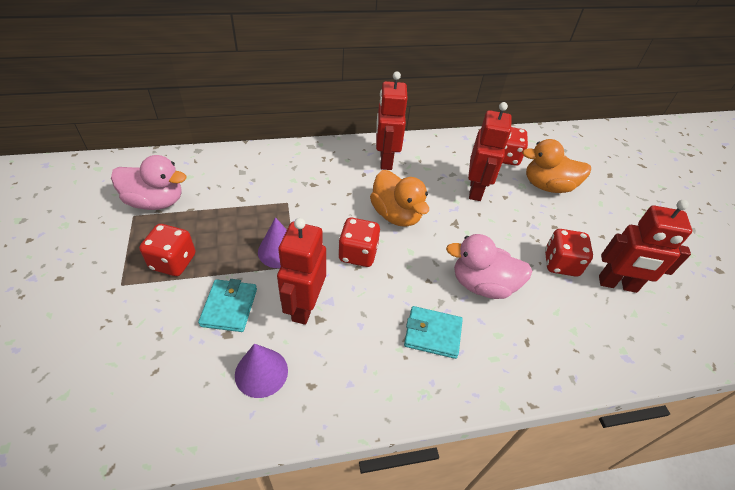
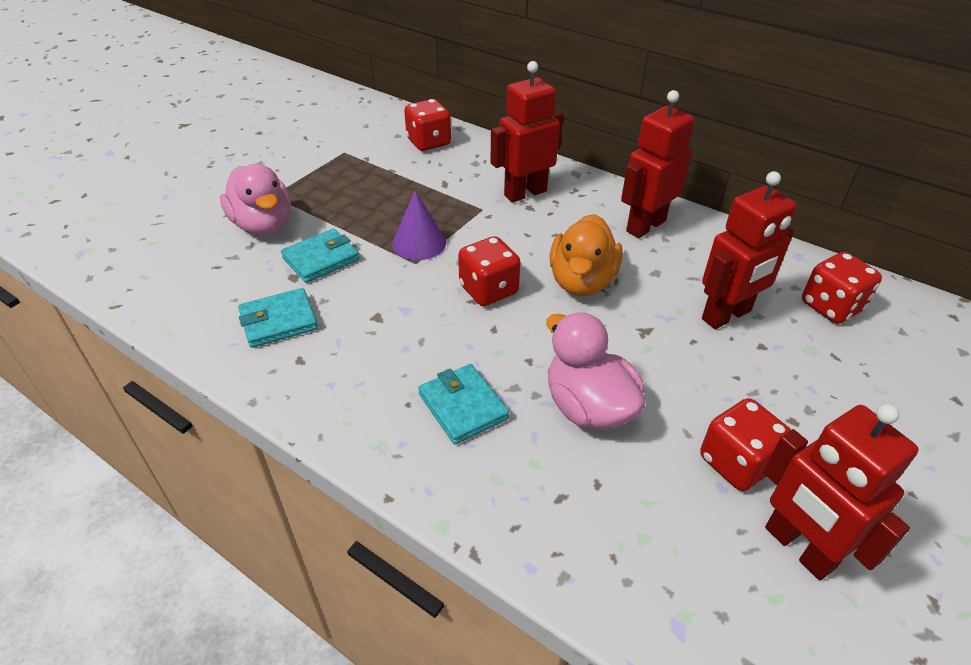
camera: 50 degrees right, 5 degrees down
(155, 201) = (373, 150): pink duck -> pink duck (263, 225)
(173, 262) = (327, 201): red dice -> red dice (428, 142)
(261, 372) = (279, 321): purple cone -> turquoise wallet
(304, 306) = (378, 299): red robot -> red robot (525, 193)
(547, 186) = (856, 373): orange duck -> none

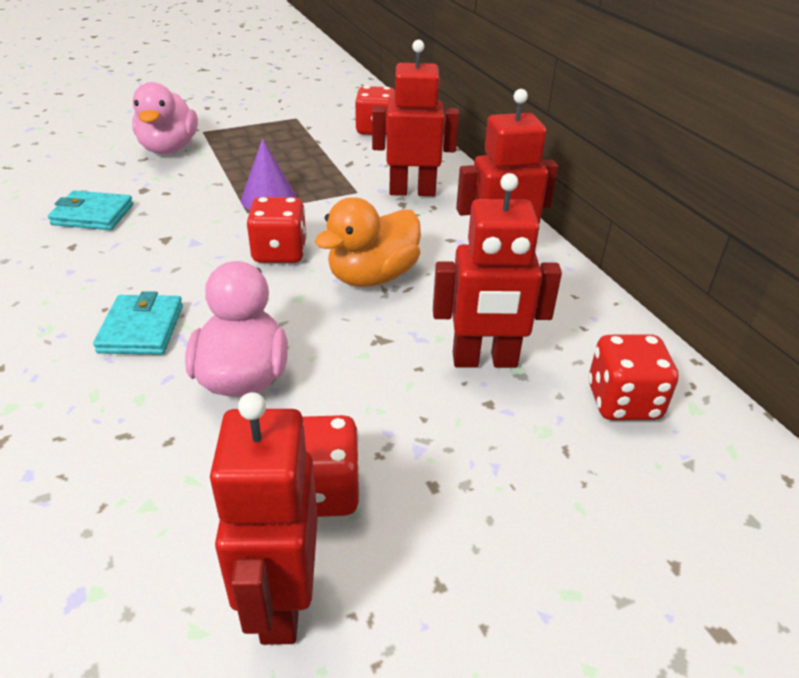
camera: 30 degrees right, 5 degrees down
(321, 259) = (179, 184): turquoise wallet -> none

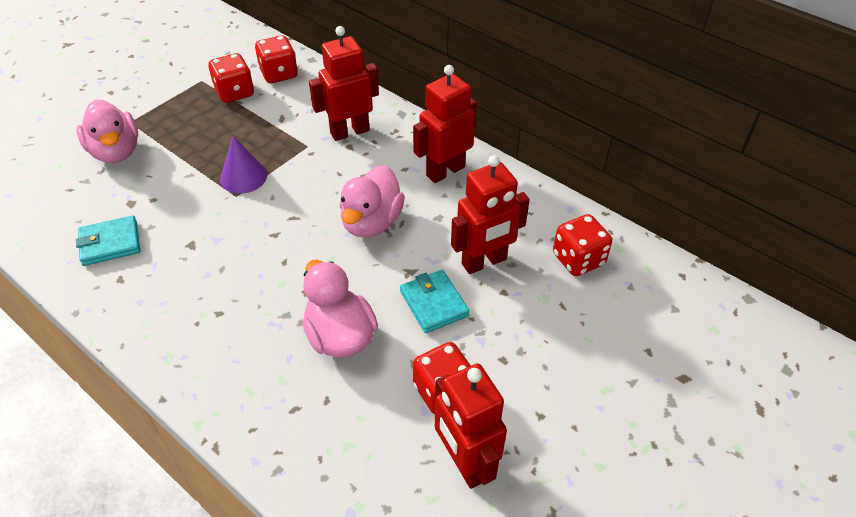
camera: 25 degrees left, 10 degrees up
(141, 329) = (239, 328): turquoise wallet -> turquoise wallet (434, 303)
(279, 253) = (290, 225): red dice -> red dice (234, 93)
(372, 277) = (371, 222): orange duck -> pink duck

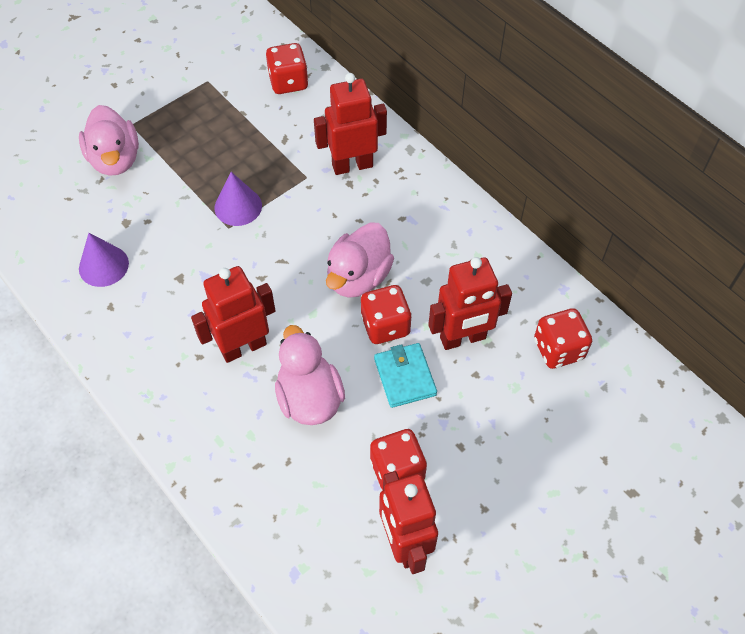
camera: 10 degrees right, 10 degrees up
(110, 243) = (103, 265): turquoise wallet -> purple cone
(234, 93) = (240, 101): red dice -> red dice (385, 325)
(445, 171) = (443, 227): red robot -> red robot (243, 347)

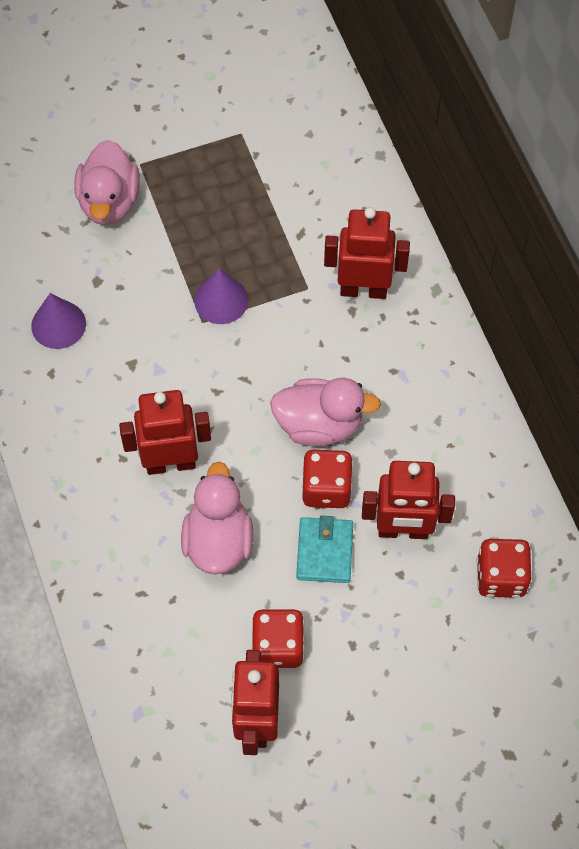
camera: 20 degrees right, 5 degrees up
(288, 82) = (331, 162): red dice -> none
(358, 277) = (319, 424): pink duck -> pink duck turned 135 degrees counterclockwise

